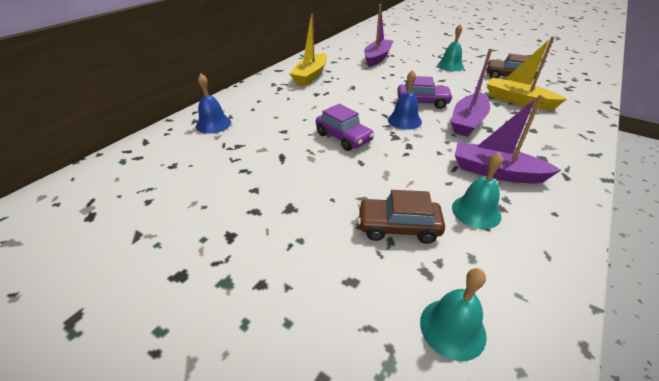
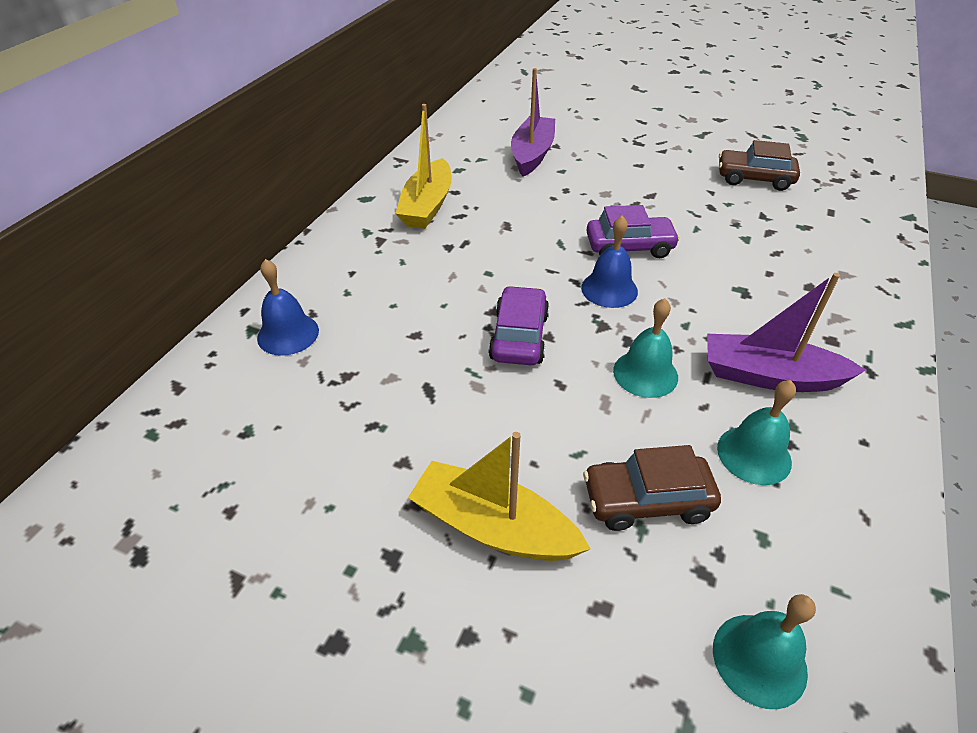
camera: 10 degrees left, 5 degrees up
(343, 137) = (519, 337): purple car -> purple car turned 120 degrees counterclockwise
(450, 66) = (658, 162): turquoise bell -> turquoise bell (645, 373)
(468, 122) = (709, 281): purple boat -> none
(518, 101) = (777, 228): yellow boat -> yellow boat (493, 527)

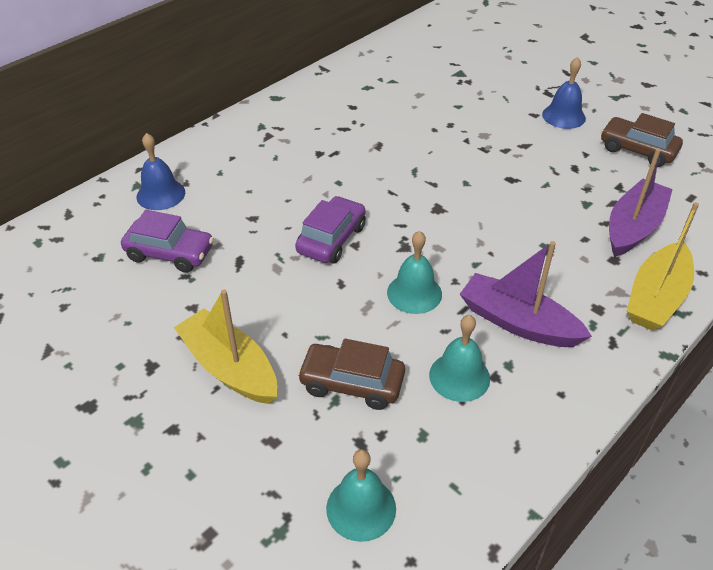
camera: 20 degrees right, 0 degrees up
(427, 206) = (322, 114): yellow boat -> yellow boat (656, 297)
(532, 154) = (441, 85): purple boat -> purple boat (633, 227)
(609, 289) = (430, 219): blue bell -> blue bell (563, 116)
(629, 247) = (472, 187): purple car -> purple car (170, 253)

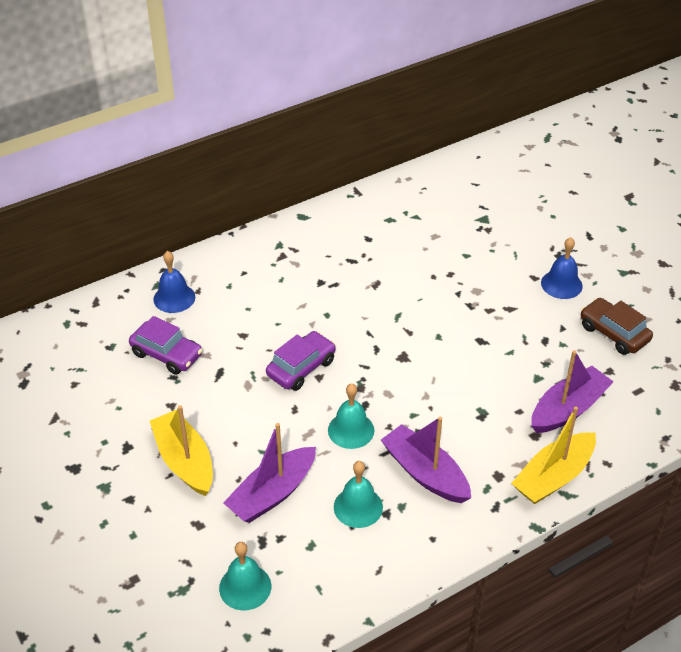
camera: 15 degrees right, 0 degrees up
(352, 383) = (272, 494): brown car -> purple boat

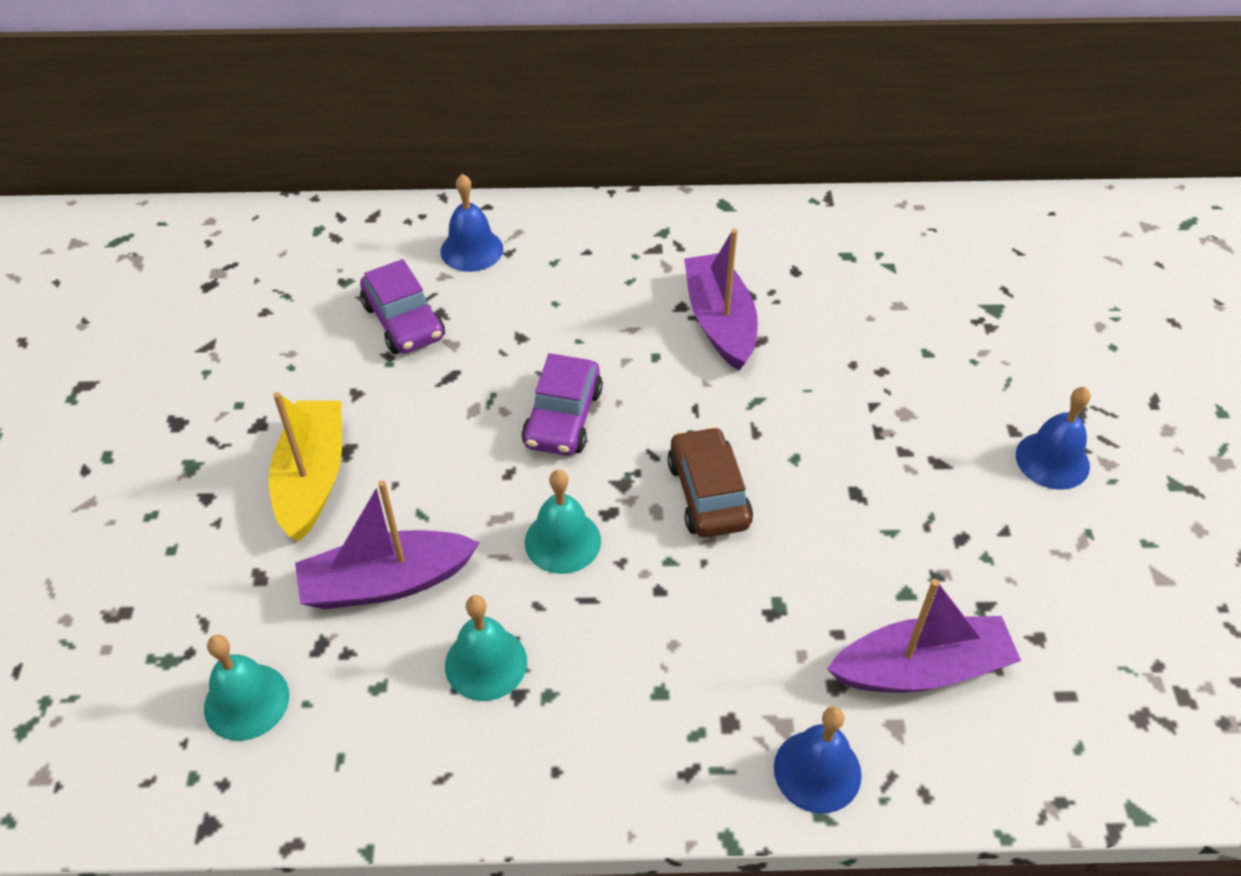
camera: 30 degrees right, 5 degrees up
(301, 368) = (562, 418): purple car -> purple car turned 120 degrees clockwise
(425, 473) = (620, 661): purple boat -> purple boat (720, 322)
(553, 477) = (817, 771): yellow boat -> blue bell
(614, 333) = (1089, 578): brown car -> brown car (708, 494)

